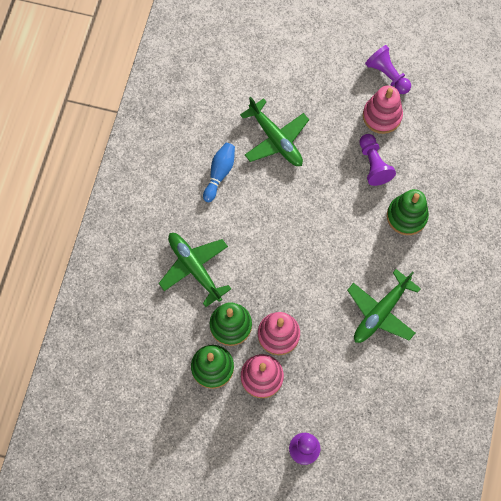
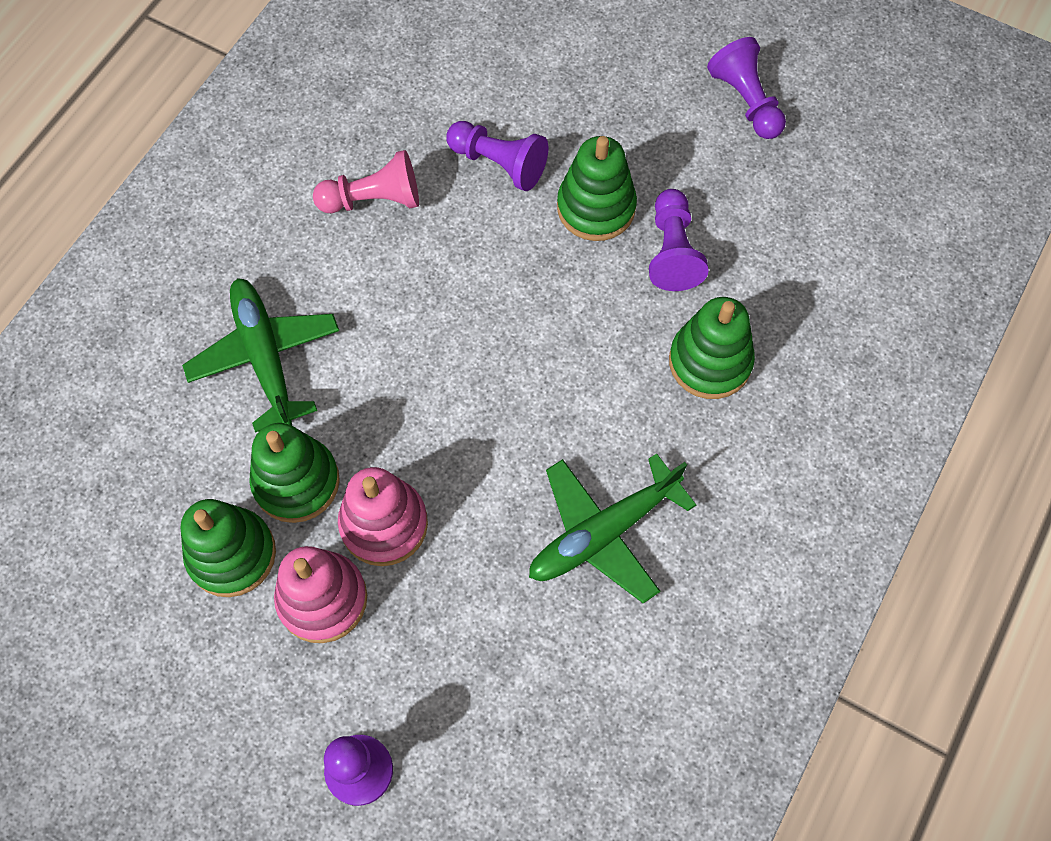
camera: 15 degrees right, 5 degrees down
(219, 173) = (373, 200): blue bowling pin -> pink pawn
(275, 139) = (499, 164): green plane -> purple pawn
(330, 150) = (596, 207): none -> green stacking toy
(382, 116) = (714, 169): pink stacking toy -> none

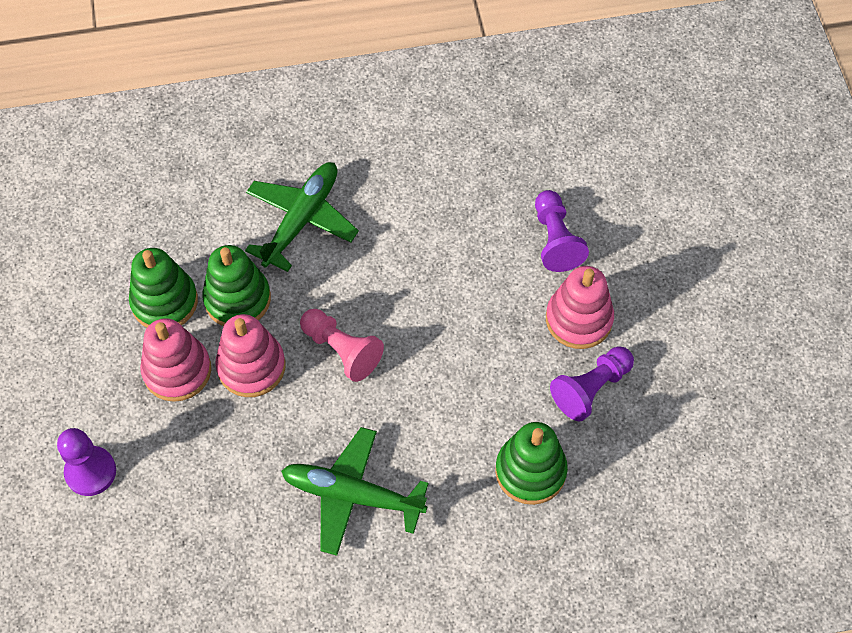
camera: 50 degrees right, 5 degrees down
(373, 200) = (461, 192): pink pawn -> pink pawn (341, 350)
(596, 207) = (579, 319): green stacking toy -> pink stacking toy
(746, 101) = (754, 349): purple pawn -> none

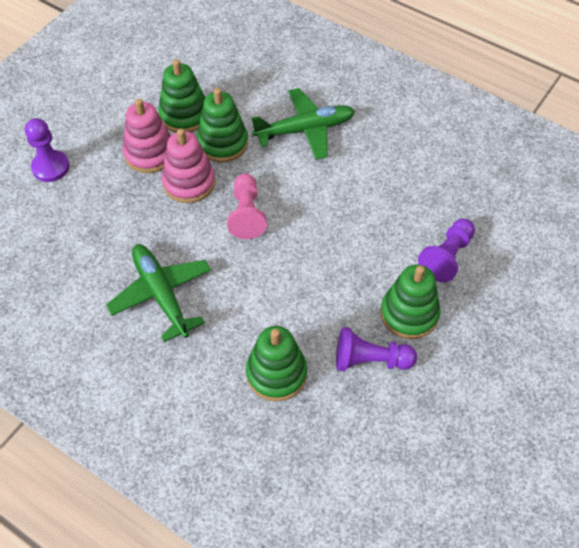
camera: 45 degrees right, 5 degrees down
(579, 319) = (409, 314): pink stacking toy -> green stacking toy

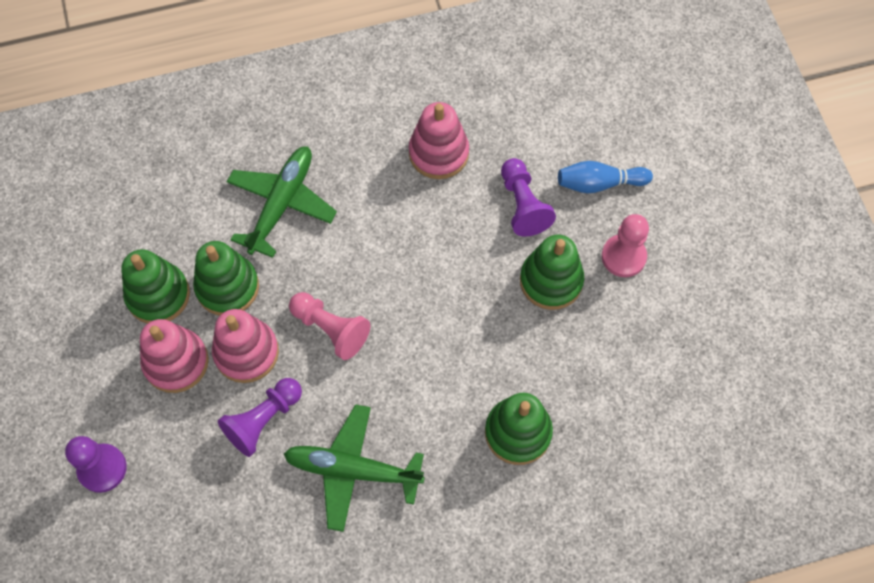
camera: 50 degrees left, 10 degrees up
(370, 360) = (568, 347): purple pawn -> purple pawn (263, 420)
(430, 183) = (438, 153): none -> pink stacking toy
(476, 347) = (623, 256): none -> pink pawn
(515, 291) = (599, 183): none -> blue bowling pin

